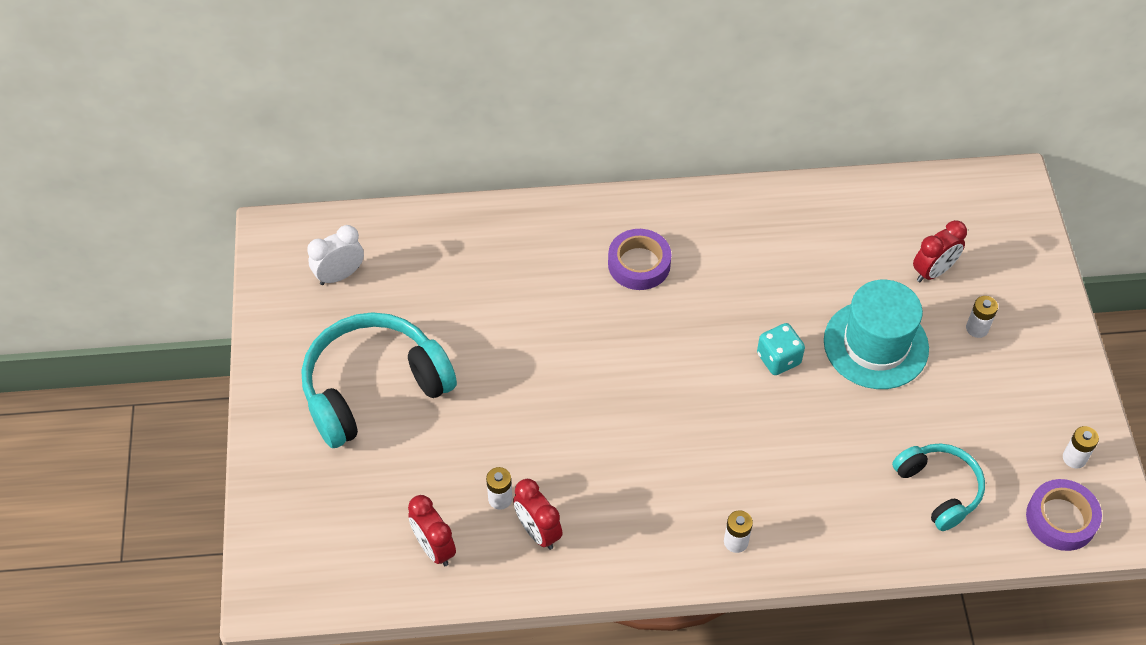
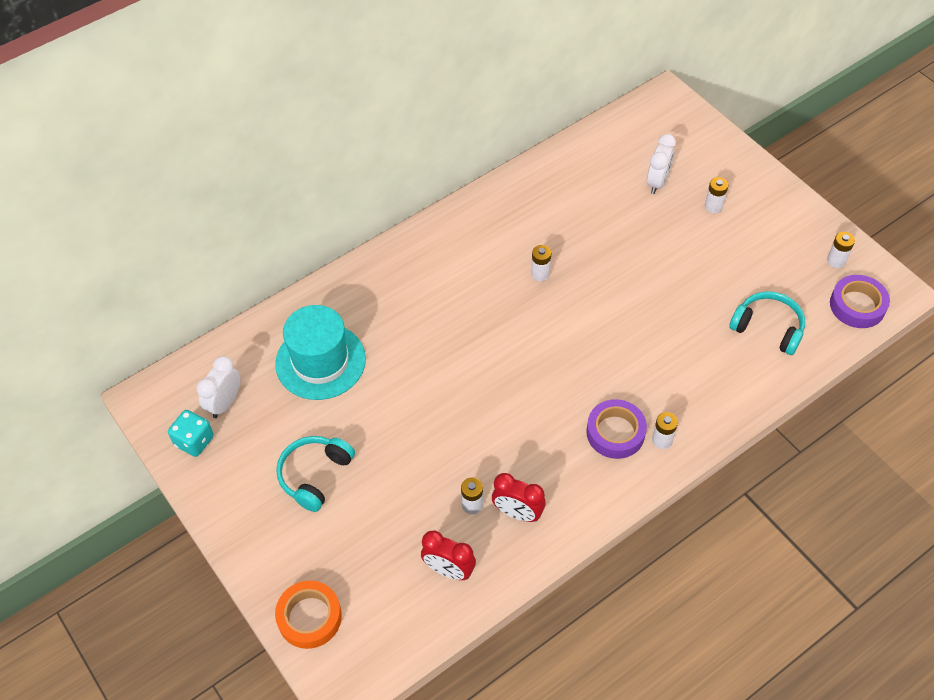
camera: 30 degrees left, 0 degrees up
(279, 517) = (309, 617): none -> orange tape
(374, 388) = (315, 475): turquoise headphones -> turquoise headphones, size x0.58
(639, 264) = (451, 278): purple tape -> purple tape (615, 432)
(734, 305) = (540, 274): none -> white battery
(778, 359) = (598, 295): turquoise dice -> turquoise dice (194, 441)
(876, 345) = (656, 251): turquoise hat -> turquoise hat (320, 361)
(933, 271) = (657, 182): red clock -> white clock

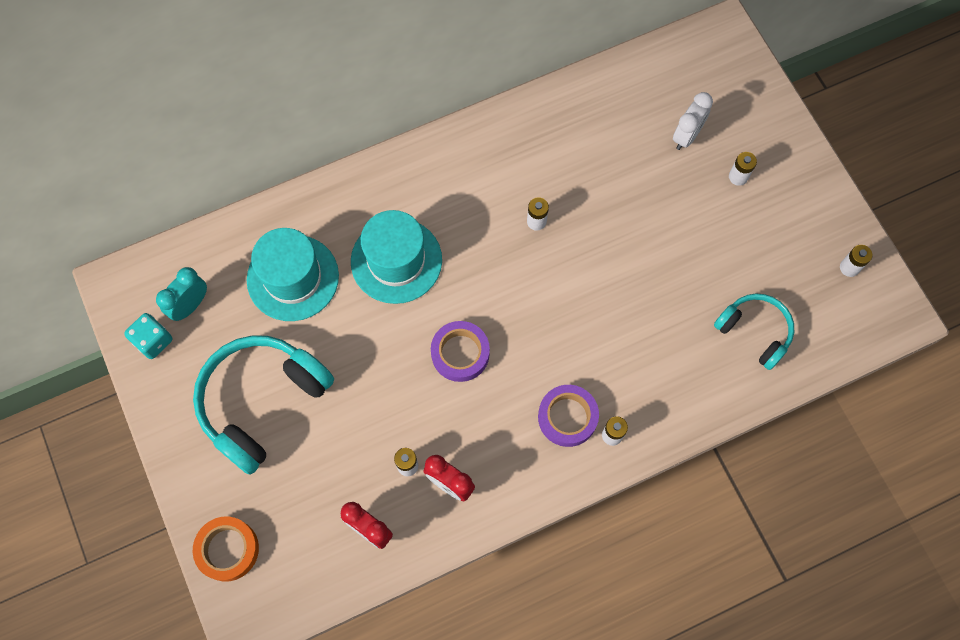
camera: 10 degrees right, 15 degrees up
(225, 403) = (190, 305): white clock -> turquoise clock
(315, 475) = (262, 402): turquoise headphones -> turquoise headphones, size x1.72
(417, 329) = (396, 260): none -> turquoise hat
(857, 305) = (855, 324): purple tape -> purple tape (460, 353)

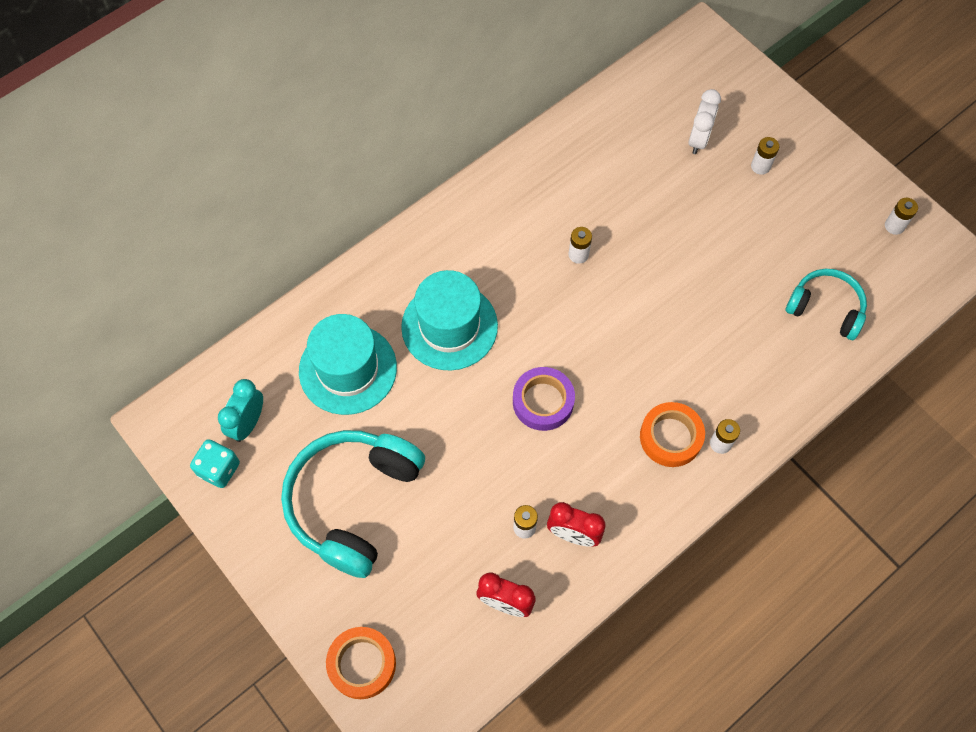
camera: 15 degrees left, 5 degrees down
(567, 417) = (670, 437): purple tape -> orange tape

